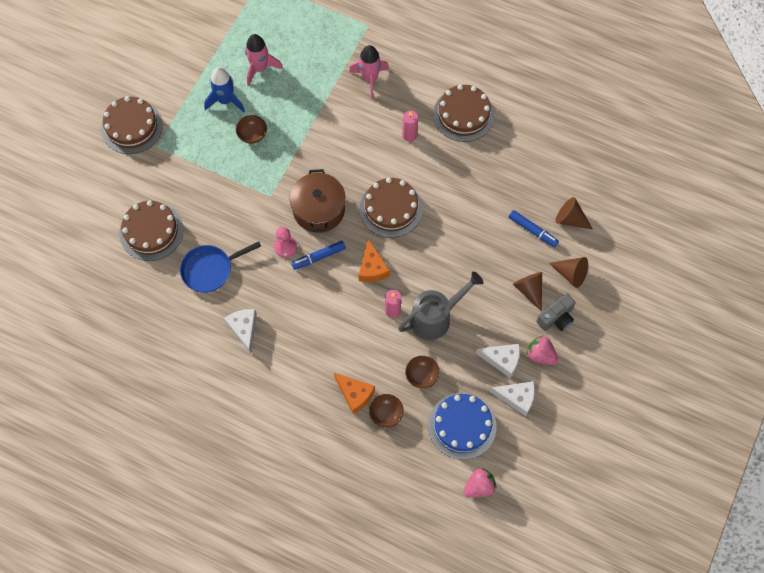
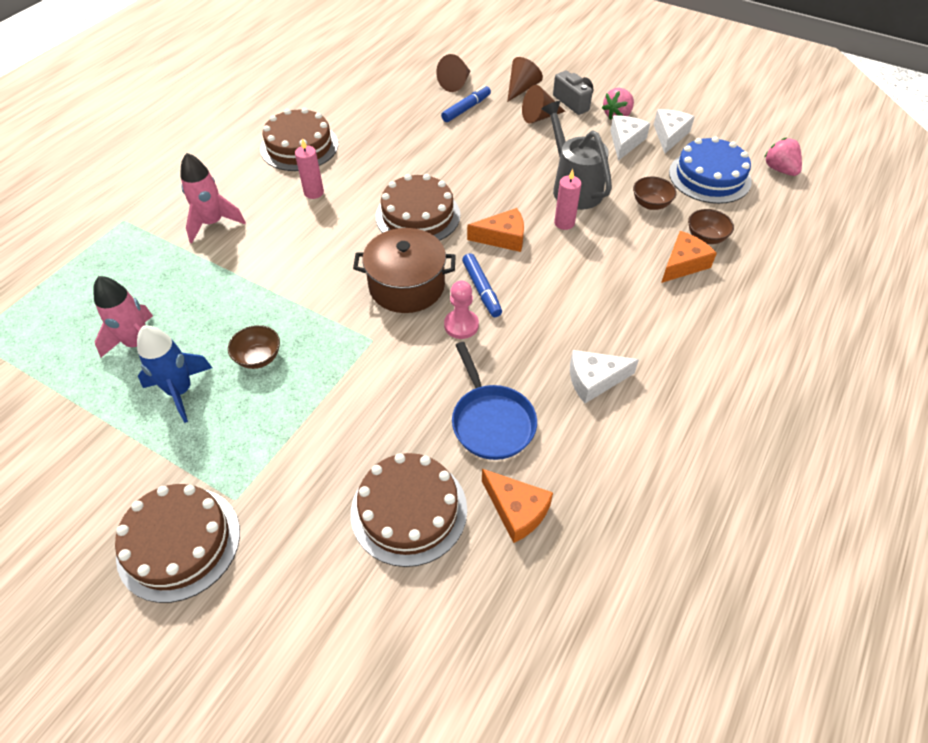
camera: 85 degrees left, 15 degrees down
(152, 286) = (516, 510): none -> orange cheese

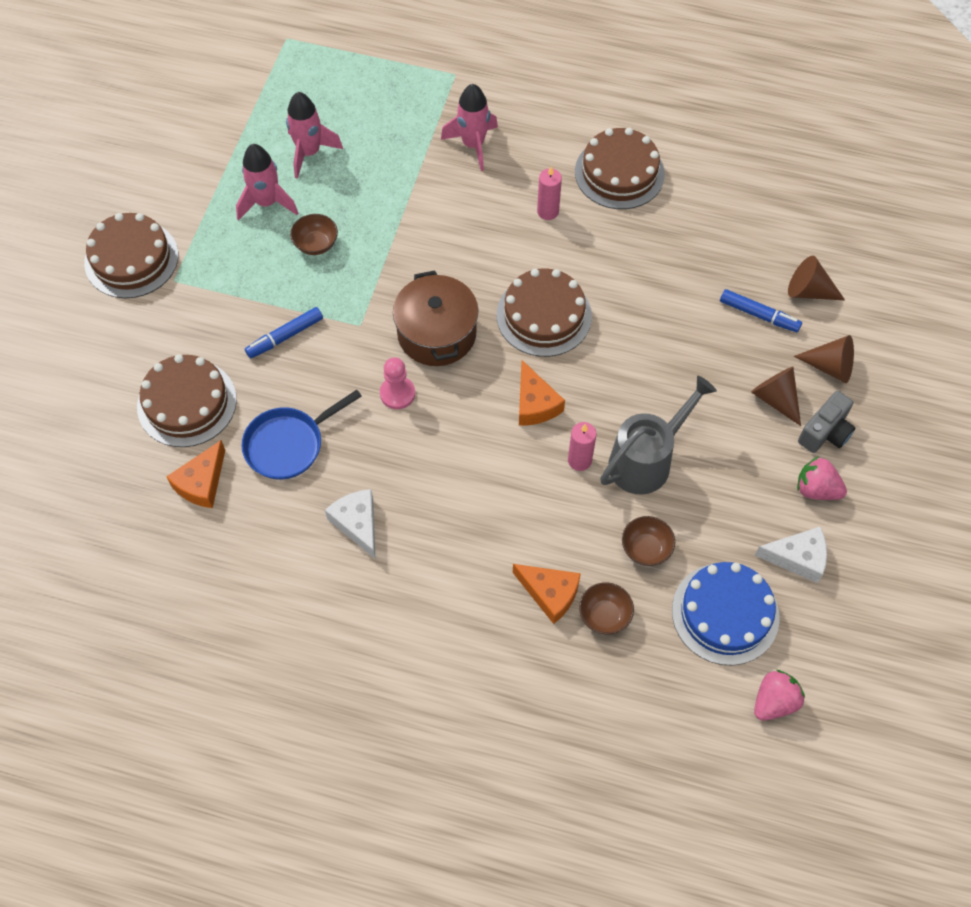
camera: 75 degrees right, 10 degrees up
(180, 391) = (267, 203): blue rocket -> pink rocket
(481, 289) = (451, 400): blue marker -> blue marker (285, 337)
(625, 142) = (761, 506): white cheese -> none

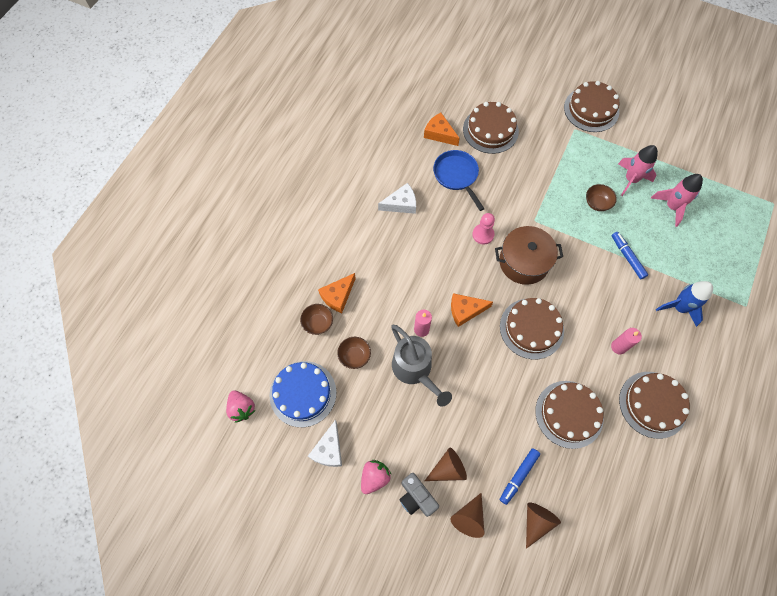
camera: 100 degrees right, 5 degrees up
(285, 337) = (529, 180): blue marker -> blue marker (627, 257)
(473, 145) = (679, 308): pink rocket -> blue rocket
(658, 263) = (569, 414): none -> brown cake

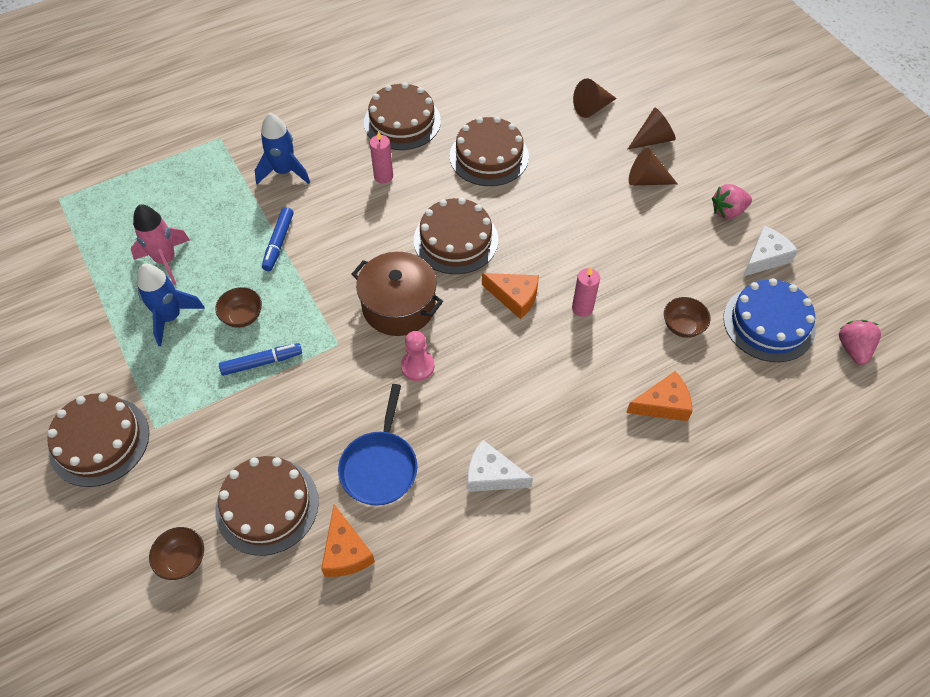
camera: 145 degrees left, 10 degrees down
(318, 323) = (709, 387): brown bowl -> brown bowl (182, 560)
(415, 370) = (620, 274): grey watering can -> none
(416, 497) = (694, 177): grey camera -> none
(518, 476) = (581, 141): blue marker -> blue marker (262, 362)
(630, 180) = (170, 317): pink rocket -> blue rocket

